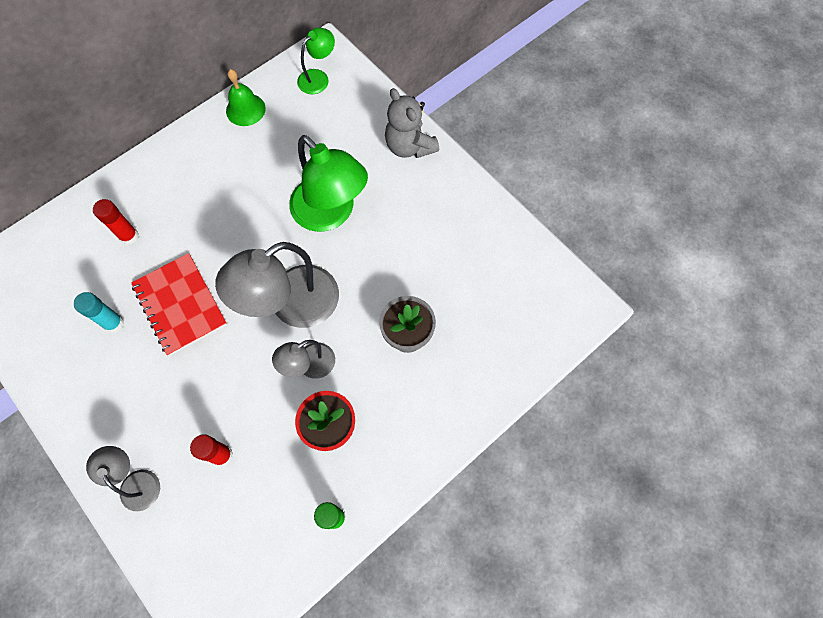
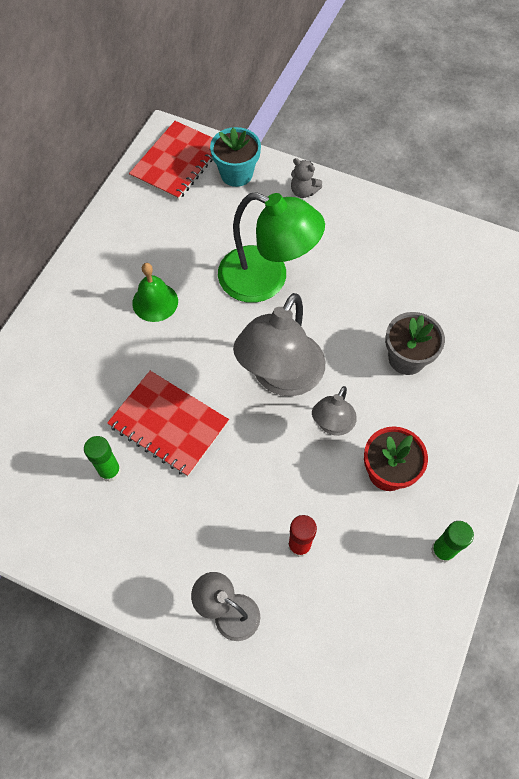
camera: 25 degrees left, 5 degrees down
(114, 323) = (110, 471): turquoise glue stick -> green glue stick
(129, 236) = (74, 381): red glue stick -> none
(245, 109) = (122, 217): green bell -> green bell (155, 302)
(318, 77) = (177, 162): green lamp -> red notebook
(361, 107) = (236, 174): none -> turquoise flower pot
(409, 146) = (303, 191): grey teddy bear -> grey teddy bear, size x0.58

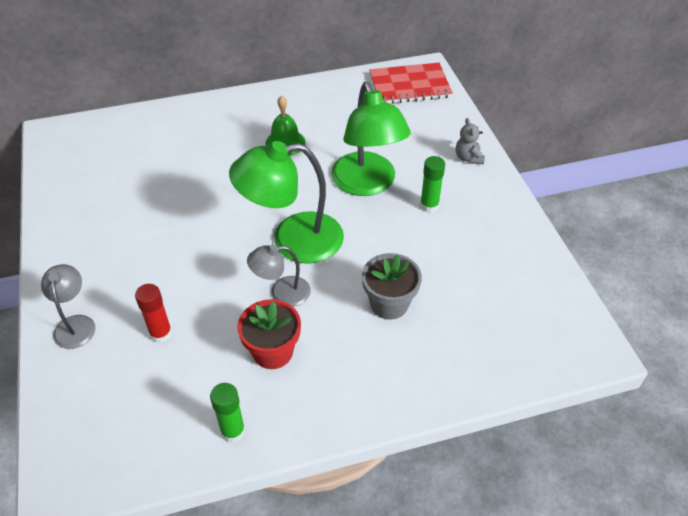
camera: 50 degrees right, 15 degrees down
(110, 471) = (134, 199): green glue stick -> green glue stick (429, 206)
(168, 424) = (196, 206): red notebook -> none
(236, 174) = (437, 117): turquoise flower pot -> none
(281, 377) = (293, 240): grey lamp -> green lamp

